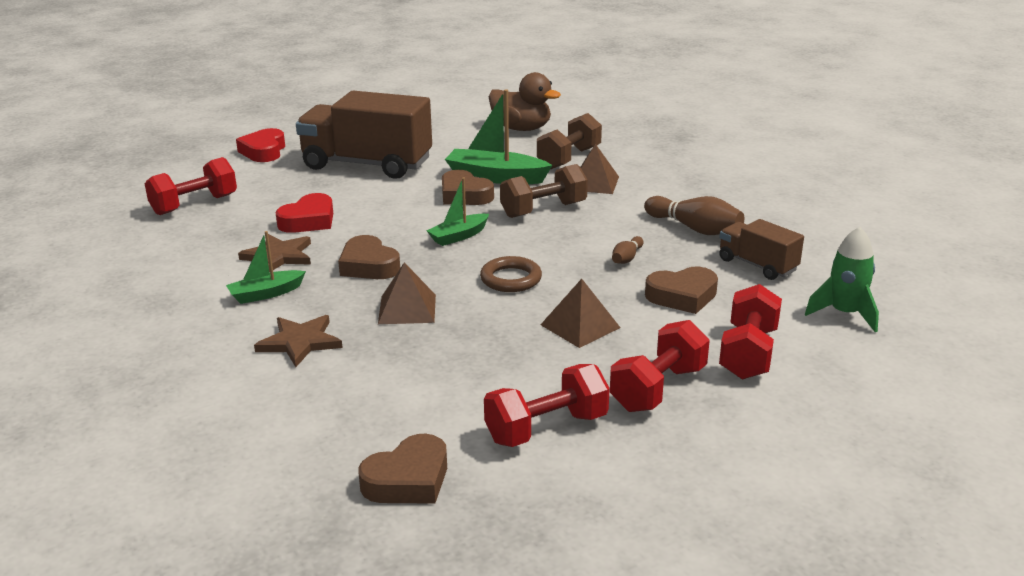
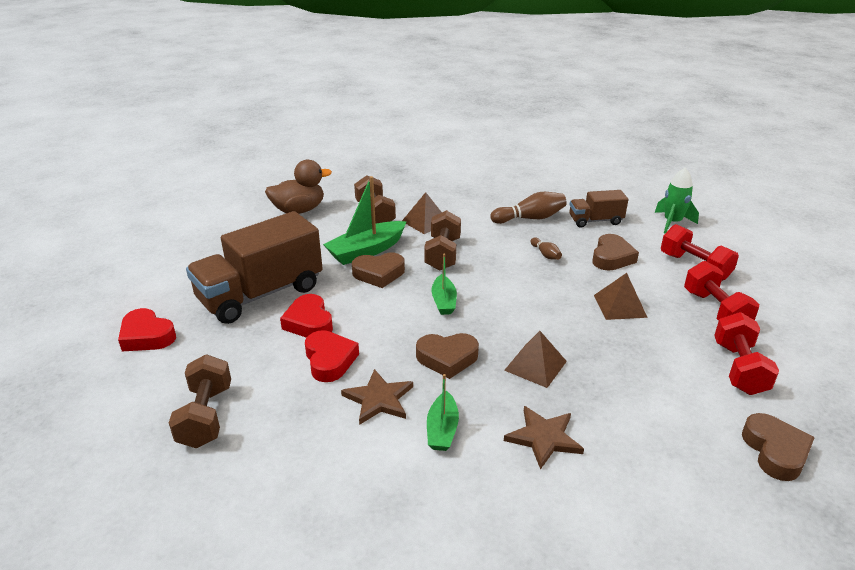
camera: 55 degrees left, 5 degrees up
(194, 205) = (206, 416): red dumbbell -> brown dumbbell
(351, 195) = (309, 322): none -> red heart
(511, 279) = (532, 306): brown ring -> none

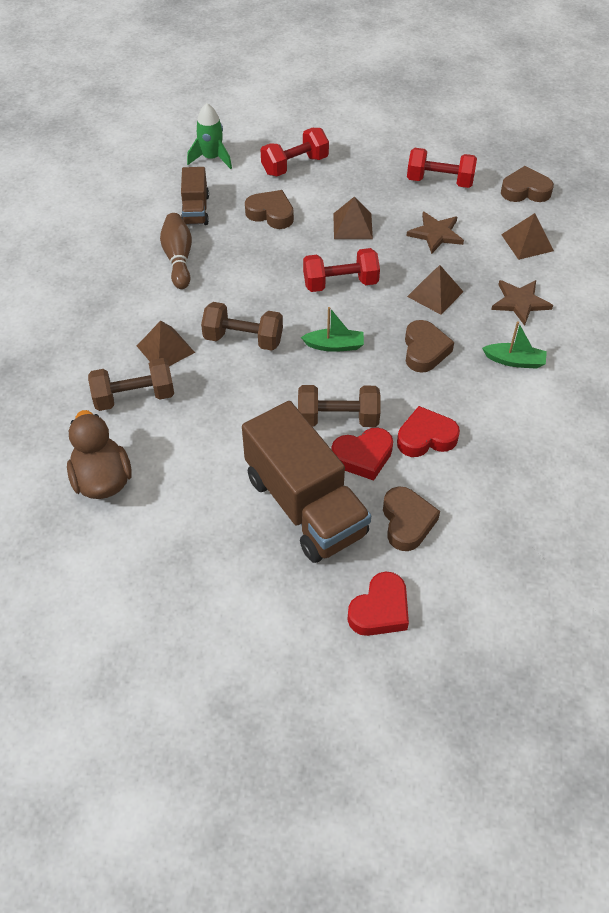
camera: 85 degrees left, 20 degrees up
(206, 416) = (507, 530): brown dumbbell -> brown dumbbell (338, 418)
(366, 251) = (224, 406): green boat -> none
(379, 274) = (276, 396): brown heart -> brown heart (407, 522)
(379, 399) = (480, 401): brown star -> brown star (436, 234)
(545, 254) = (257, 259): brown bowling pin -> none
(663, 449) = (527, 242): none -> brown pyramid
(715, 310) = (364, 172): red dumbbell -> red dumbbell (340, 283)

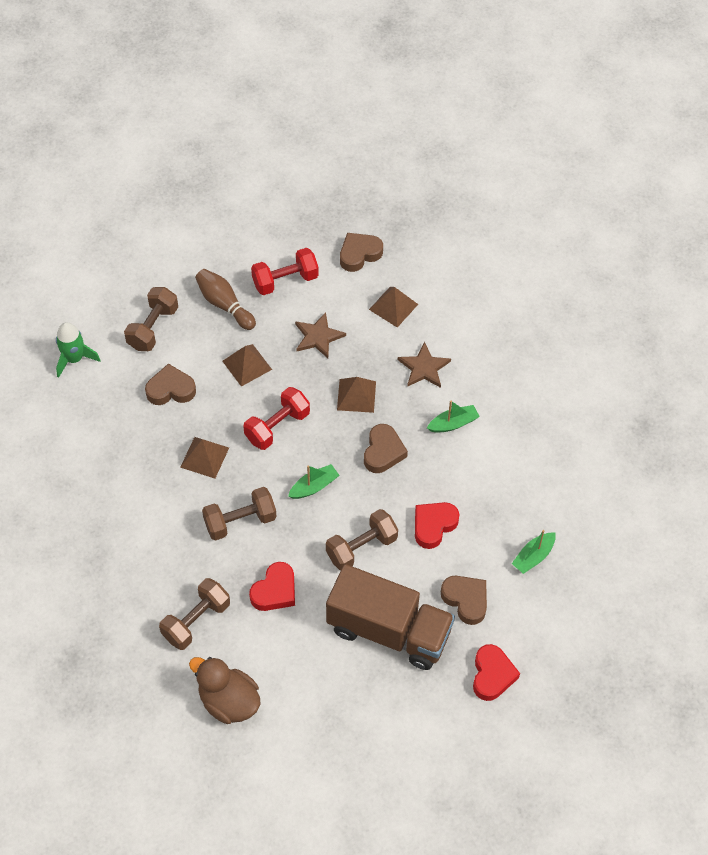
camera: 35 degrees left, 5 degrees up
(165, 349) = (186, 565): brown pyramid -> brown pyramid (204, 457)
(178, 258) = (128, 477): brown bowling pin -> brown bowling pin (224, 305)
(195, 210) = (104, 421): brown truck -> none
(295, 165) = (153, 328): red dumbbell -> brown dumbbell
(363, 456) = (401, 568): red heart -> red heart (275, 591)
(424, 350) = (383, 452): brown heart -> brown heart turned 45 degrees clockwise
(512, 521) = (533, 556): none -> green boat

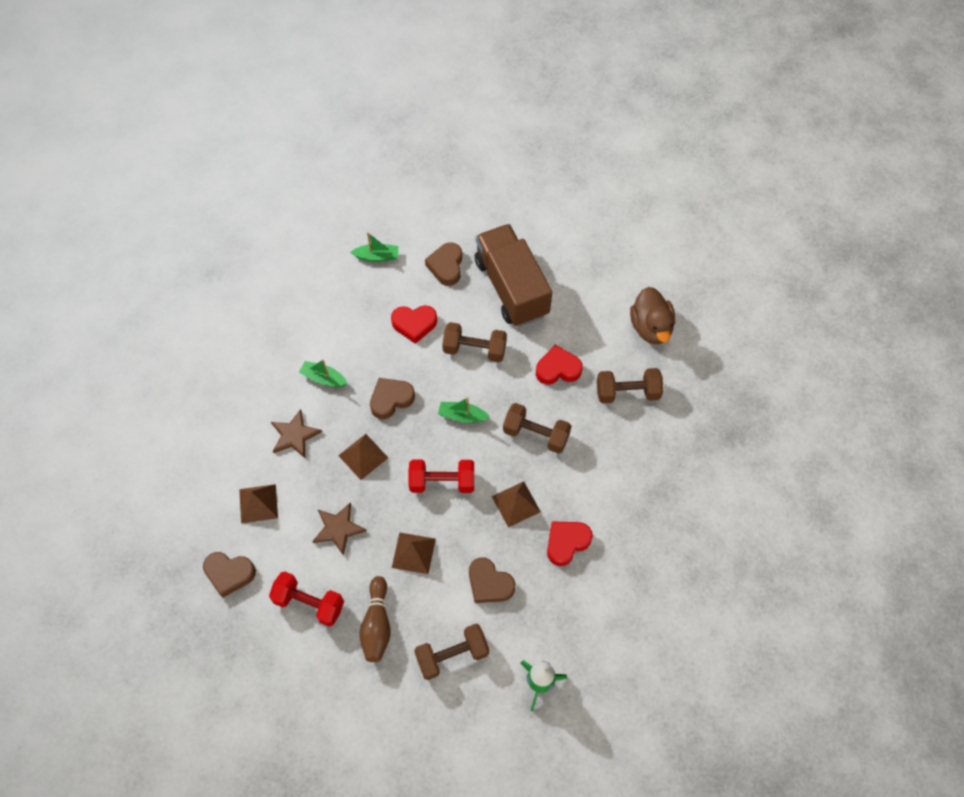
camera: 135 degrees left, 5 degrees up
(492, 675) = (478, 216): red heart -> red heart (566, 543)

